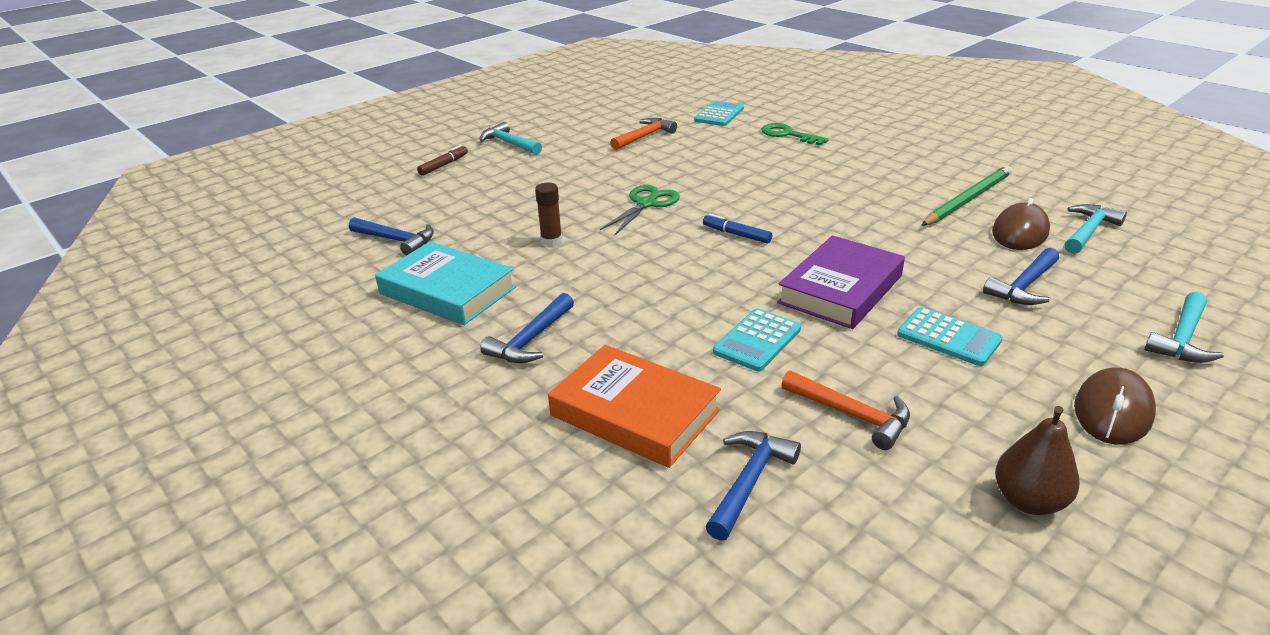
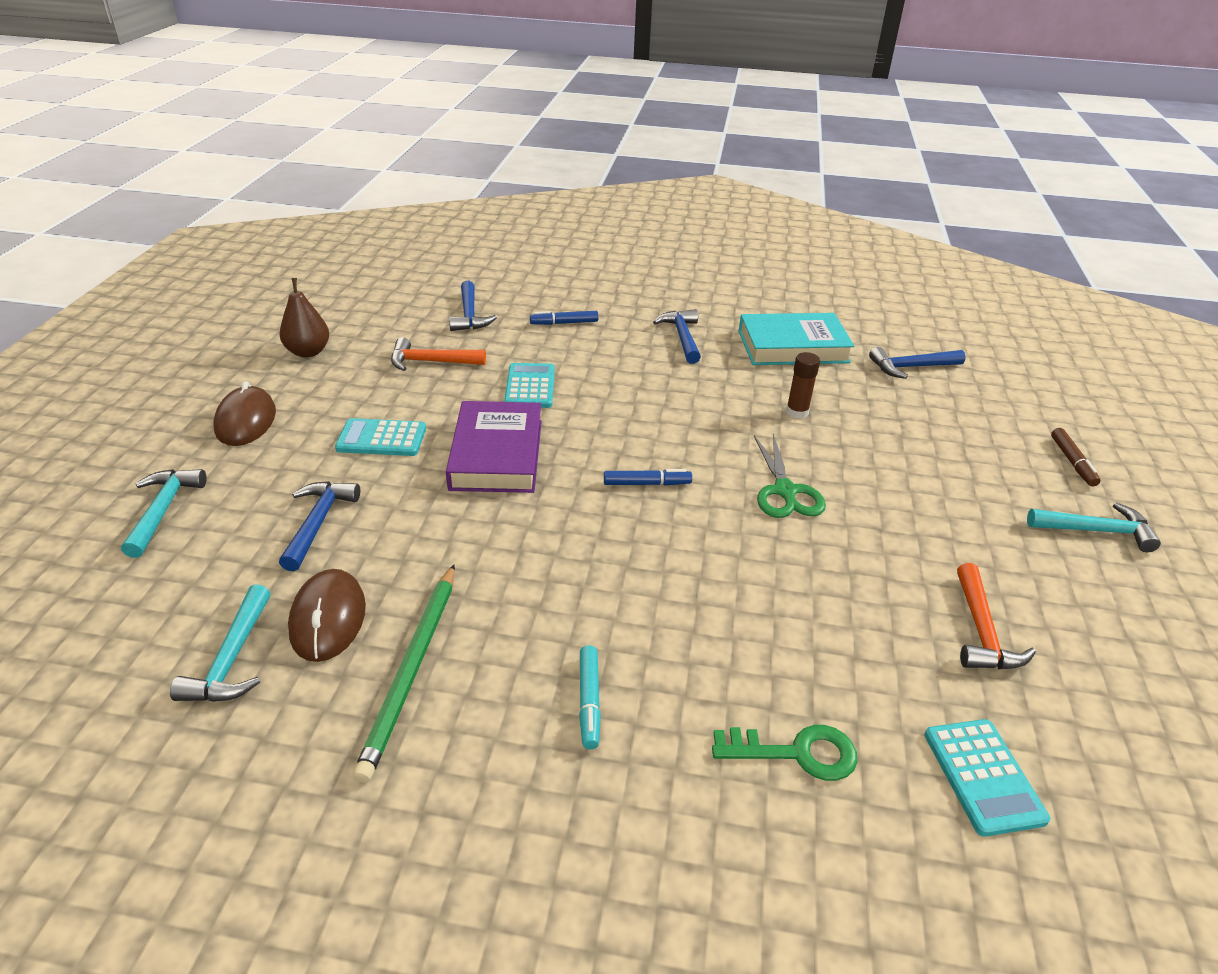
camera: 140 degrees right, 5 degrees up
(635, 413) = (564, 323): orange book -> blue marker
(872, 167) = (589, 701): none -> turquoise marker

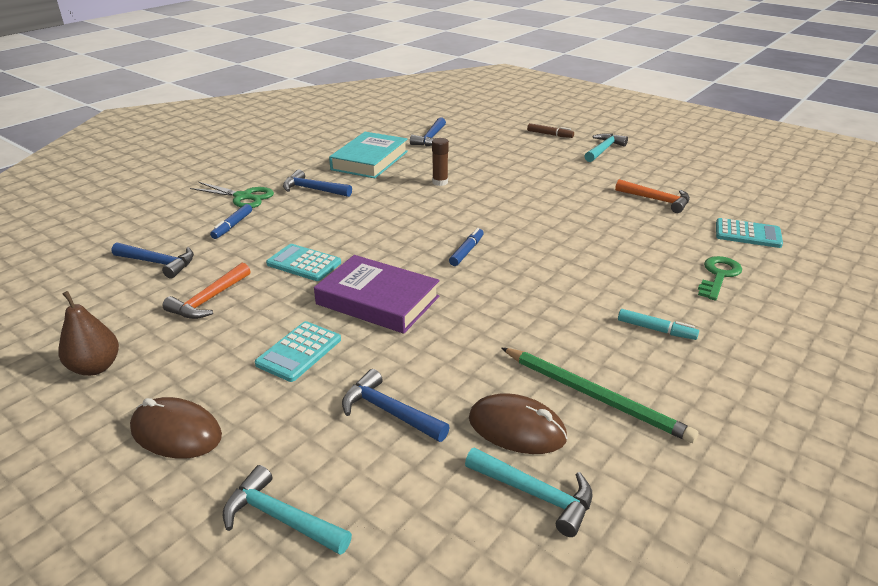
camera: 60 degrees left, 5 degrees down
(785, 491) = (512, 211): green scissors -> green scissors (243, 197)

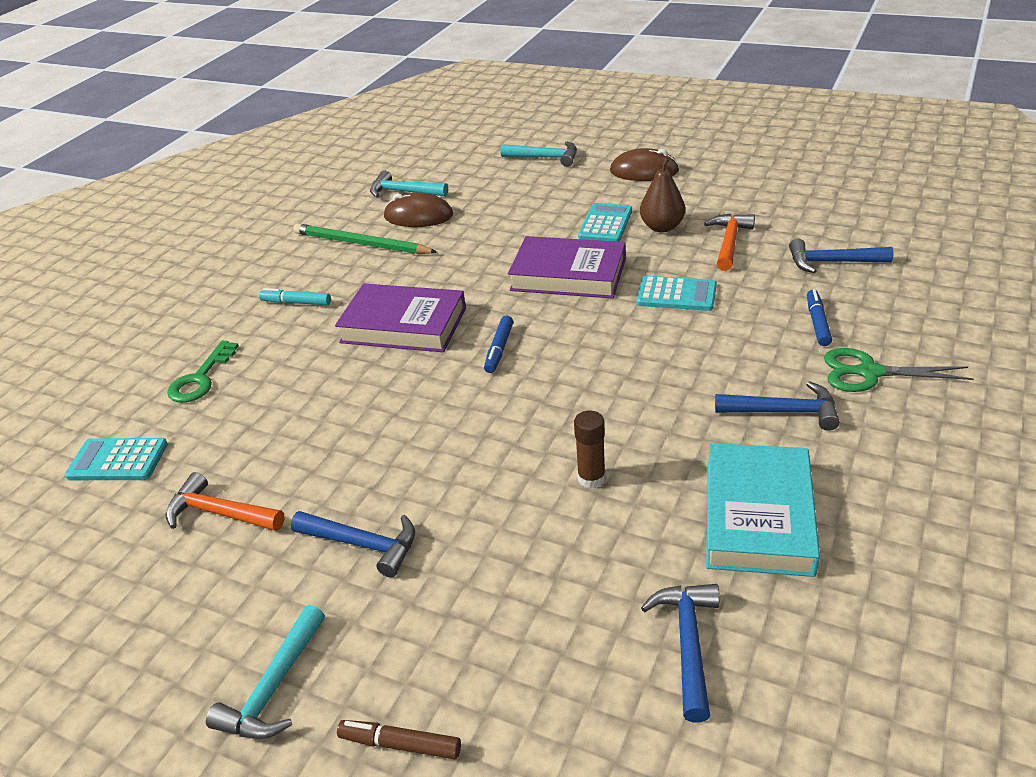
camera: 170 degrees right, 5 degrees up
(95, 367) = (750, 185): brown pear -> brown pear (662, 227)
(389, 411) = (511, 207): blue hammer -> blue hammer (363, 544)
(543, 285) = (403, 325): none -> purple book

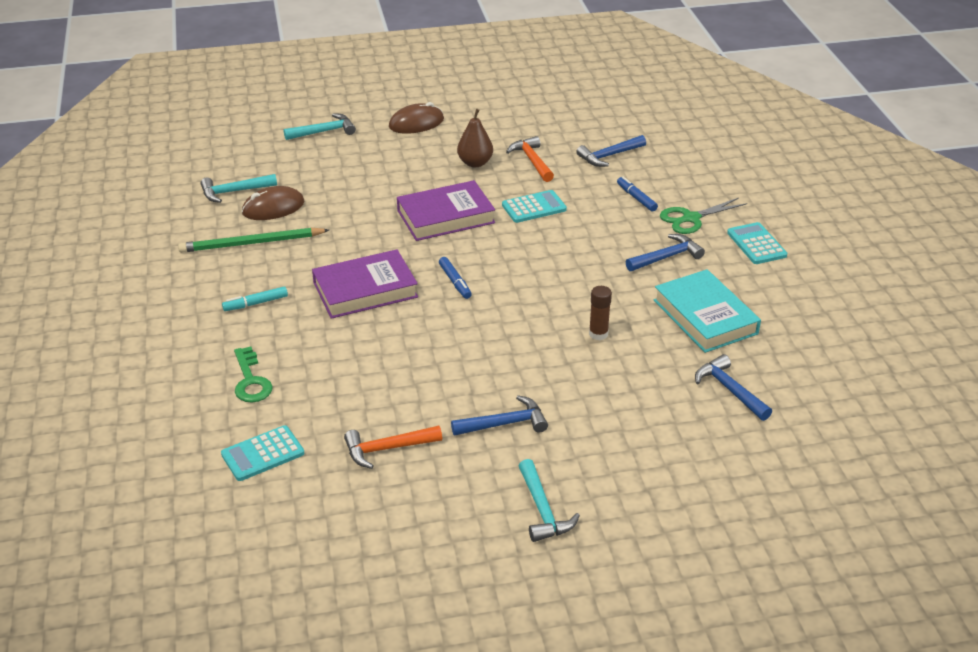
camera: 40 degrees left, 0 degrees up
(400, 744) = (640, 497): brown marker -> none
(605, 224) = (432, 172): turquoise calculator -> turquoise calculator (756, 244)

